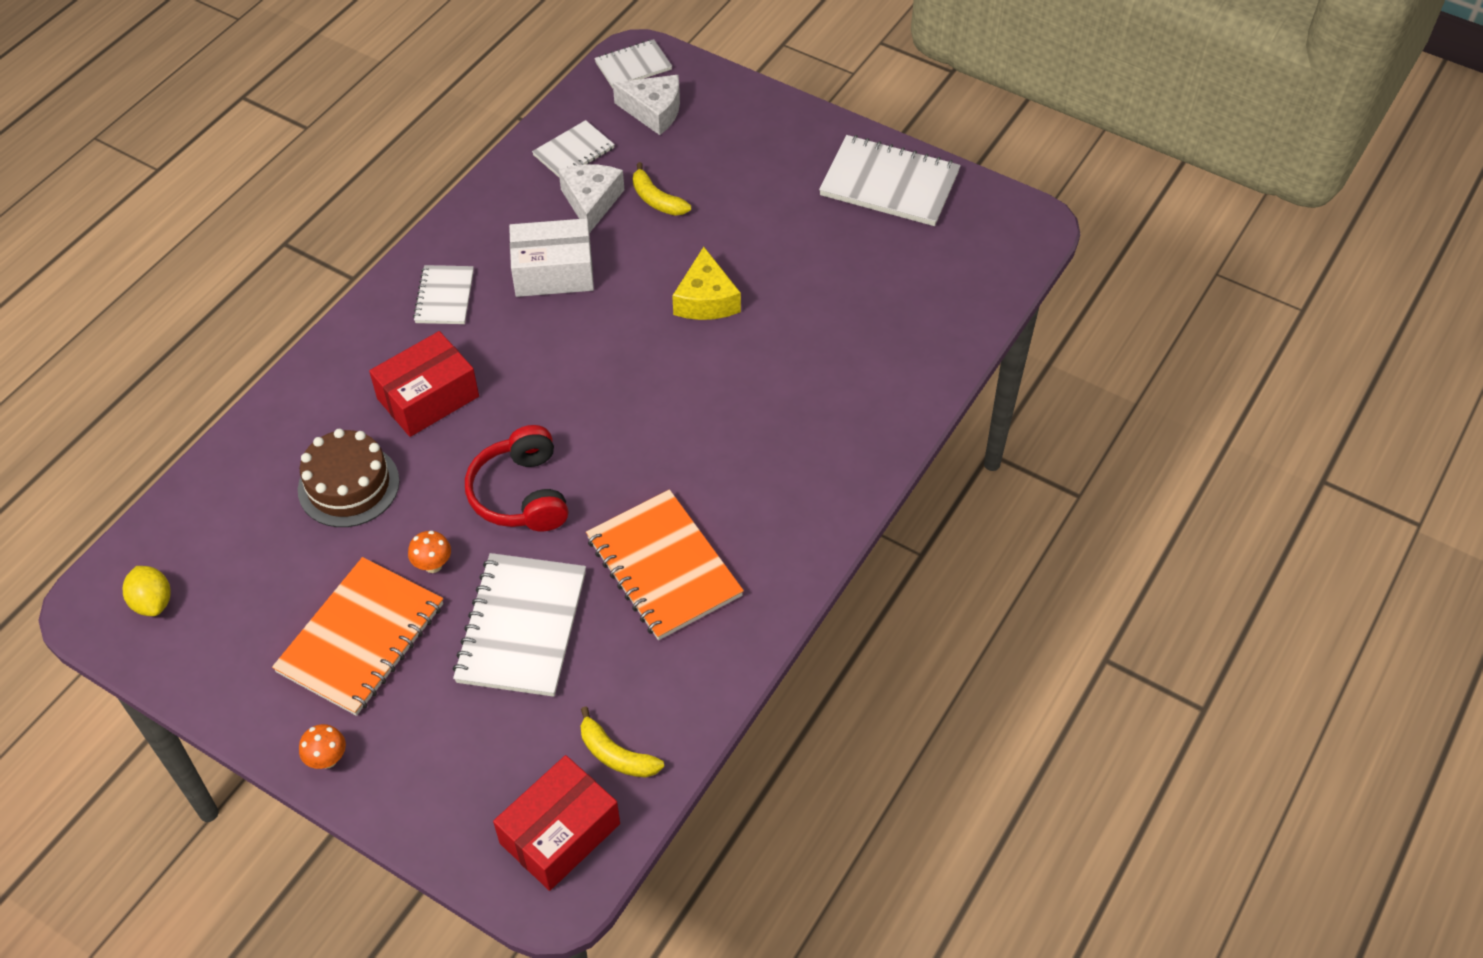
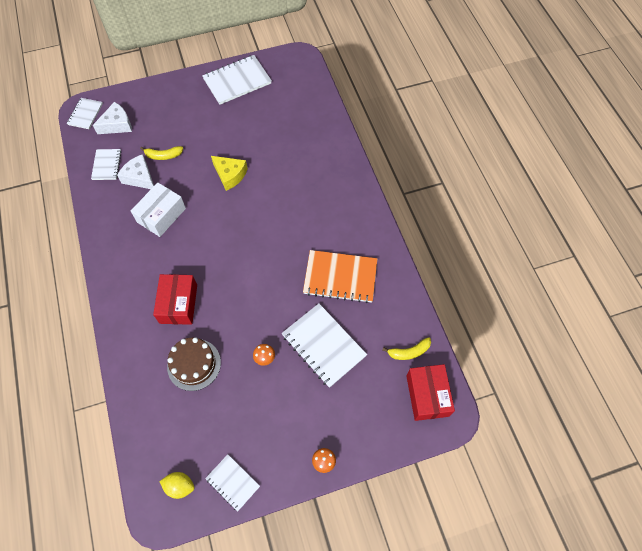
camera: 50 degrees left, 10 degrees up
(361, 638) = (276, 410): orange notebook -> none
(444, 297) = (132, 262): white notebook -> white notebook (233, 482)
(522, 494) = (260, 302): red headphones -> none

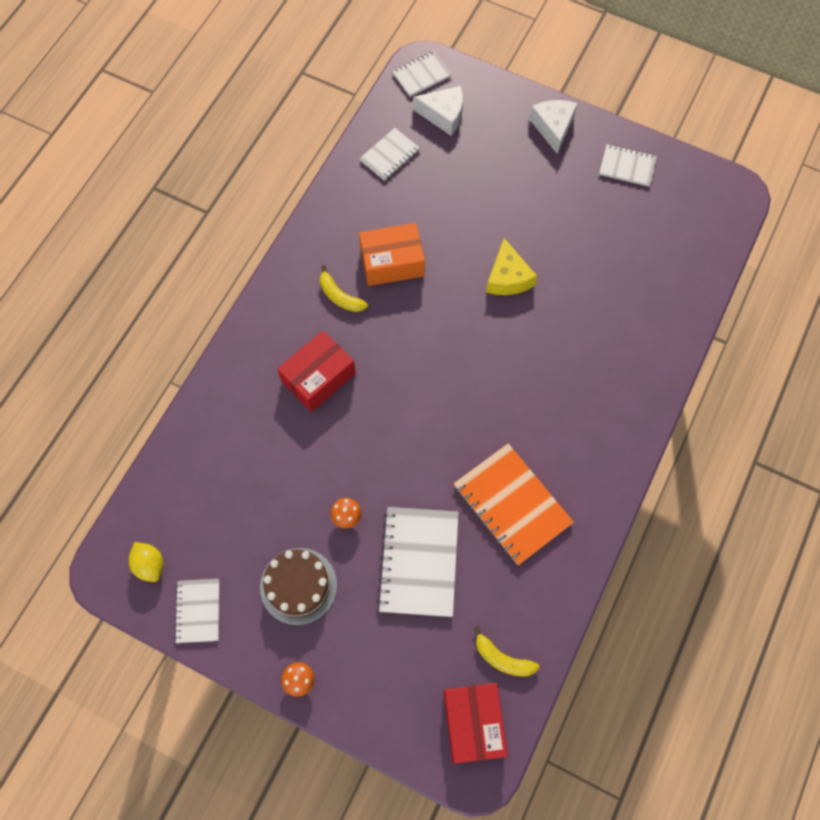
camera: 45 degrees right, 5 degrees up
(140, 177) = (410, 199): white cheese -> white cheese (553, 127)
(161, 215) = (392, 262): white box -> orange box
(163, 156) = (458, 193): yellow banana -> yellow banana (340, 296)
(194, 364) = (274, 456): brown cake -> brown cake (298, 586)
(237, 81) = (627, 166): white notebook -> white notebook, size x0.57
(427, 395) = (473, 724): red box -> red box turned 45 degrees counterclockwise

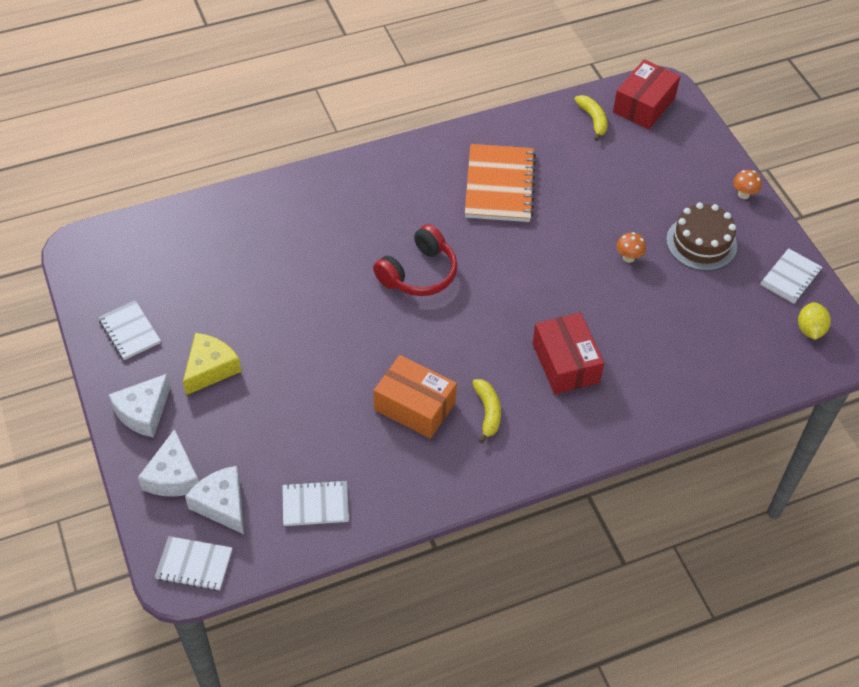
camera: 140 degrees left, 15 degrees down
(318, 377) = (565, 363): red box -> red box turned 75 degrees clockwise
(419, 562) = (599, 199): white notebook -> none
(490, 108) = (173, 476): none -> white cheese
(491, 366) = (418, 273): none -> red headphones
(507, 277) = (333, 323): yellow cheese -> yellow cheese (210, 368)

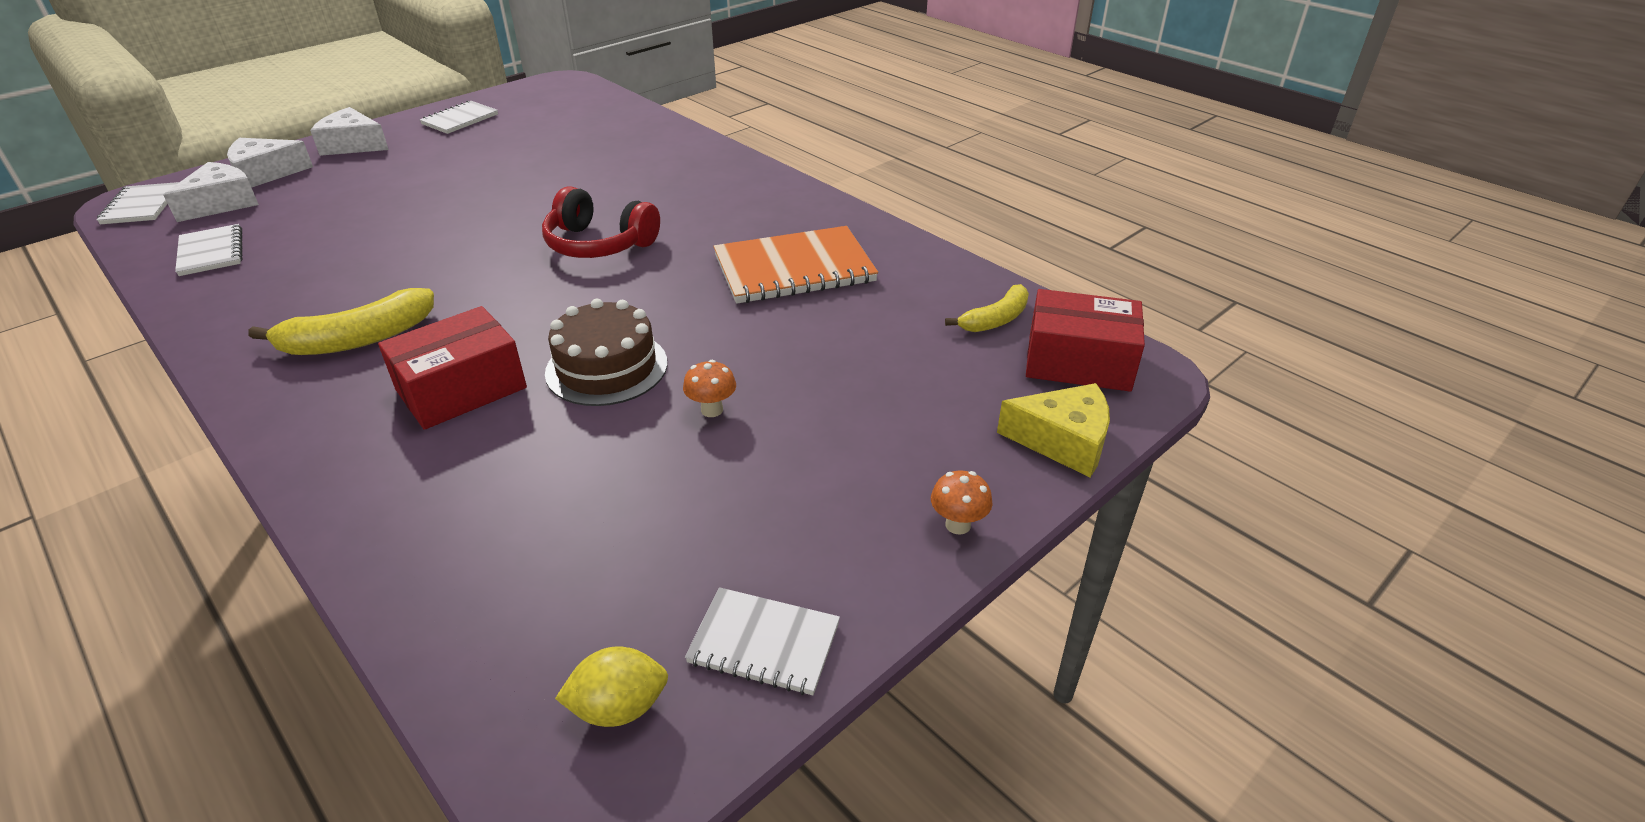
camera: 70 degrees right, 15 degrees down
(210, 368) = (415, 162): yellow cheese -> yellow cheese (1063, 441)
(414, 406) = (367, 284): orange box -> none
(487, 412) = (358, 339): yellow banana -> yellow banana, size x1.57
(701, 243) = (792, 489): brown cake -> brown cake (606, 368)

